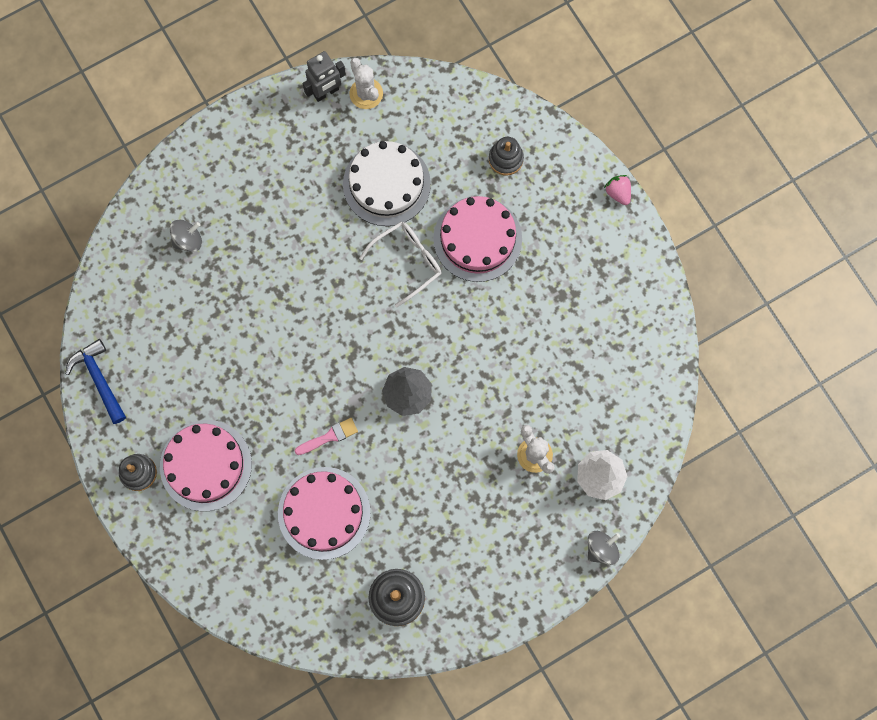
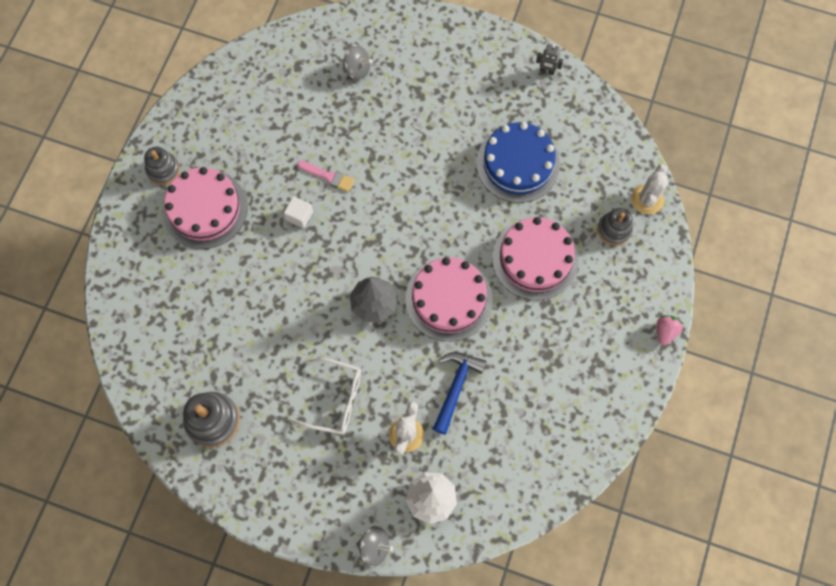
camera: 50 degrees right, 5 degrees down
(99, 379) = (209, 93): blue hammer -> blue hammer (456, 387)
(280, 393) = (299, 216): none -> white cube
(324, 513) = (235, 317): pink cake -> pink cake (448, 299)
(326, 92) = (547, 71): grey robot -> grey robot, size x0.62
(329, 436) = (295, 275): pink brush -> pink brush (328, 176)
(366, 93) = (571, 97): white cactus -> white cactus (647, 199)
(386, 184) = (517, 164): white cake -> blue cake
(408, 261) = (473, 224): white glasses -> white glasses (335, 399)

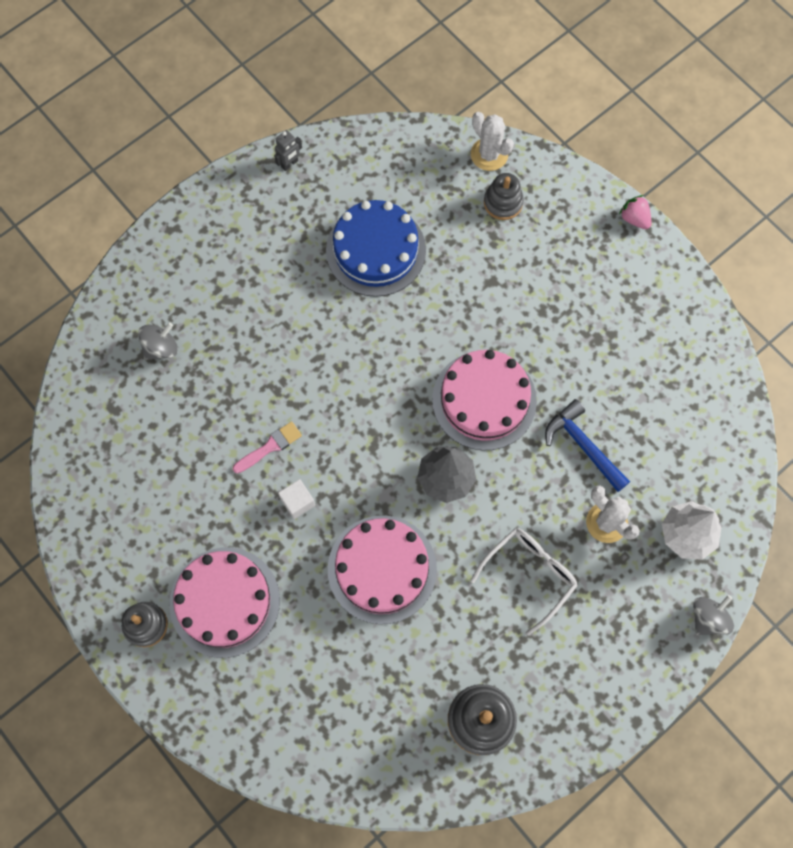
camera: 60 degrees left, 0 degrees up
(535, 259) = (490, 293): pink cake -> pink cake (382, 569)

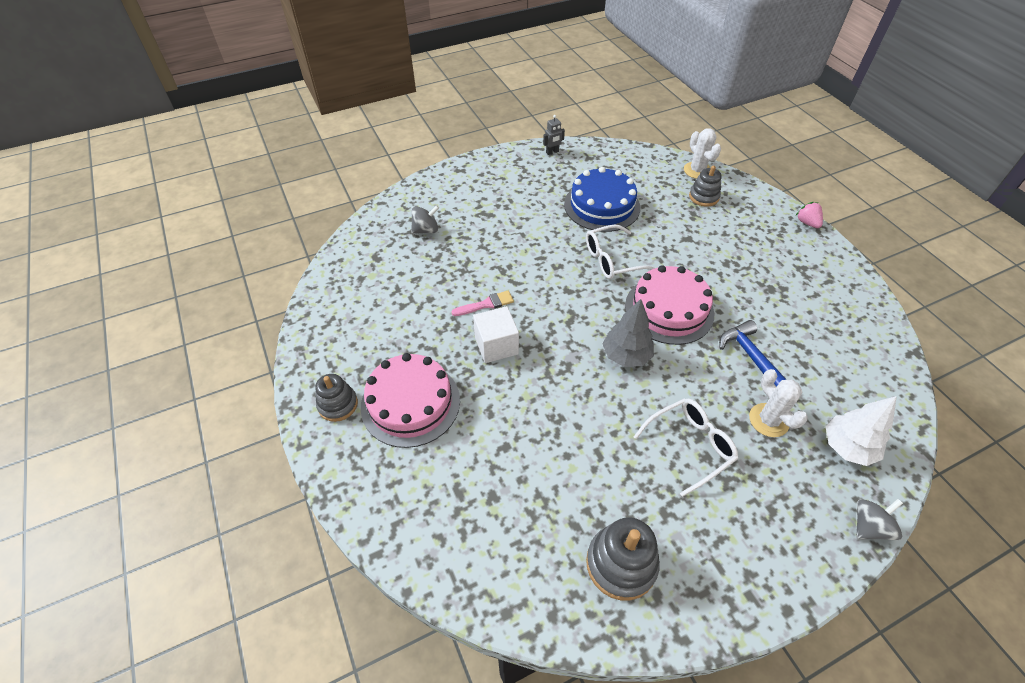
camera: 15 degrees right, 20 degrees down
(298, 502) = (496, 345): white cube -> white cube, size x1.60
(382, 569) = (554, 410): pink cake -> none
(405, 340) = (611, 260): none -> white glasses

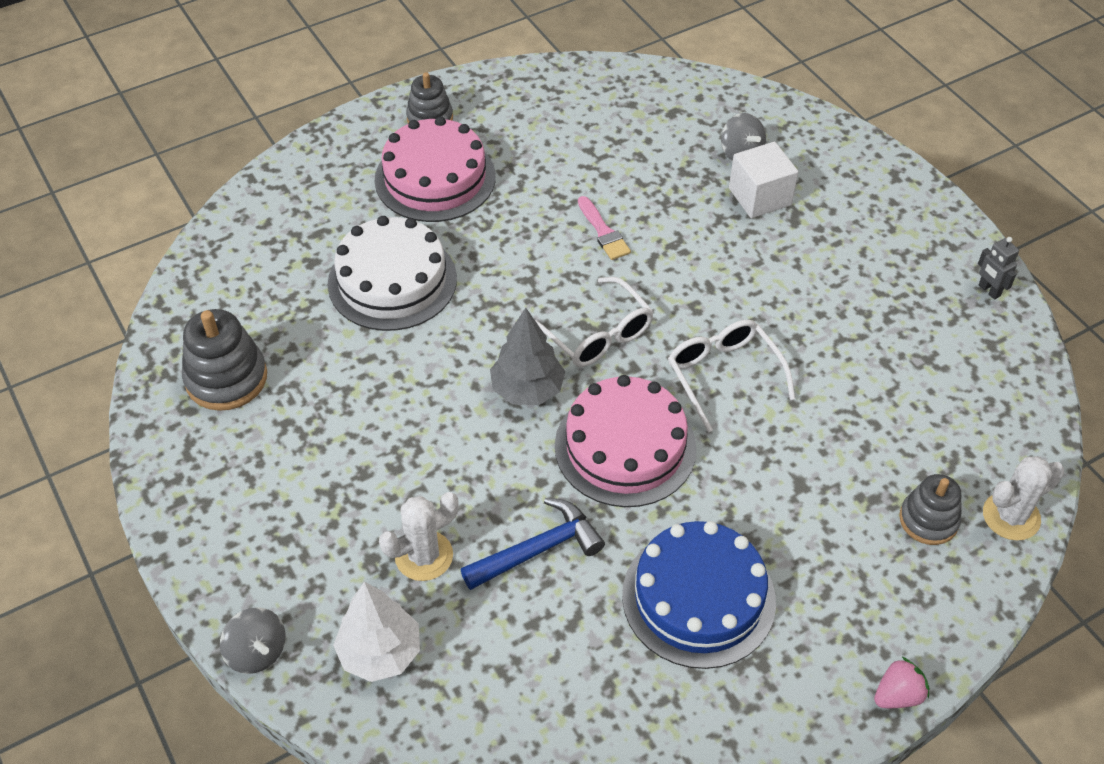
camera: 85 degrees right, 0 degrees up
(496, 345) = (531, 248): white cube -> white cube (760, 197)
(520, 435) = (392, 281): none -> white cake
(602, 206) = (857, 362): blue cake -> blue cake (698, 598)
(690, 446) = (380, 456): white glasses -> white glasses (597, 335)

